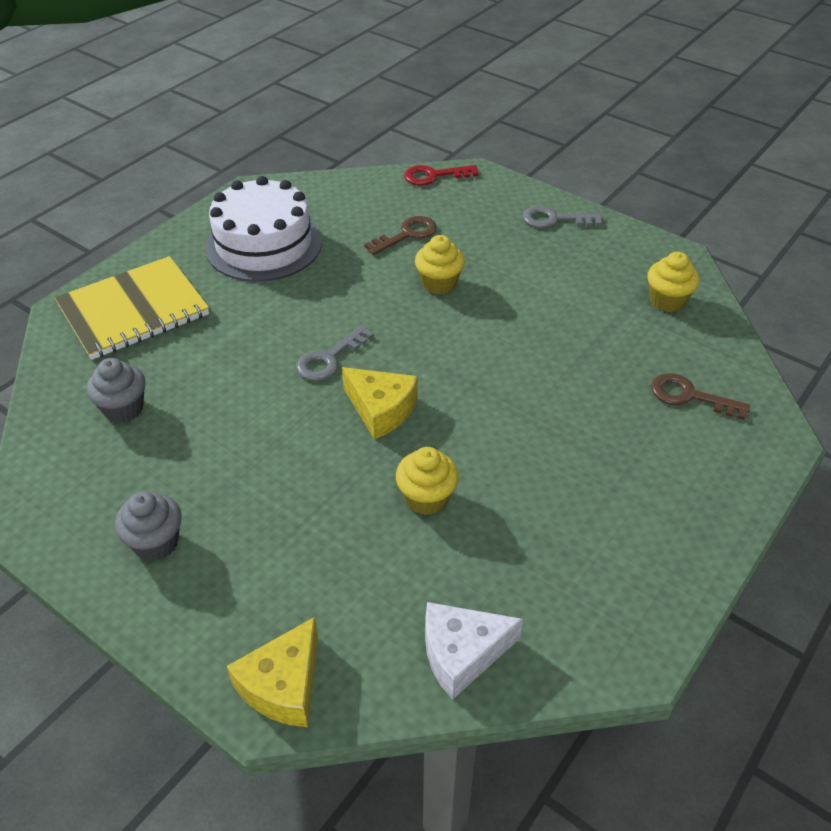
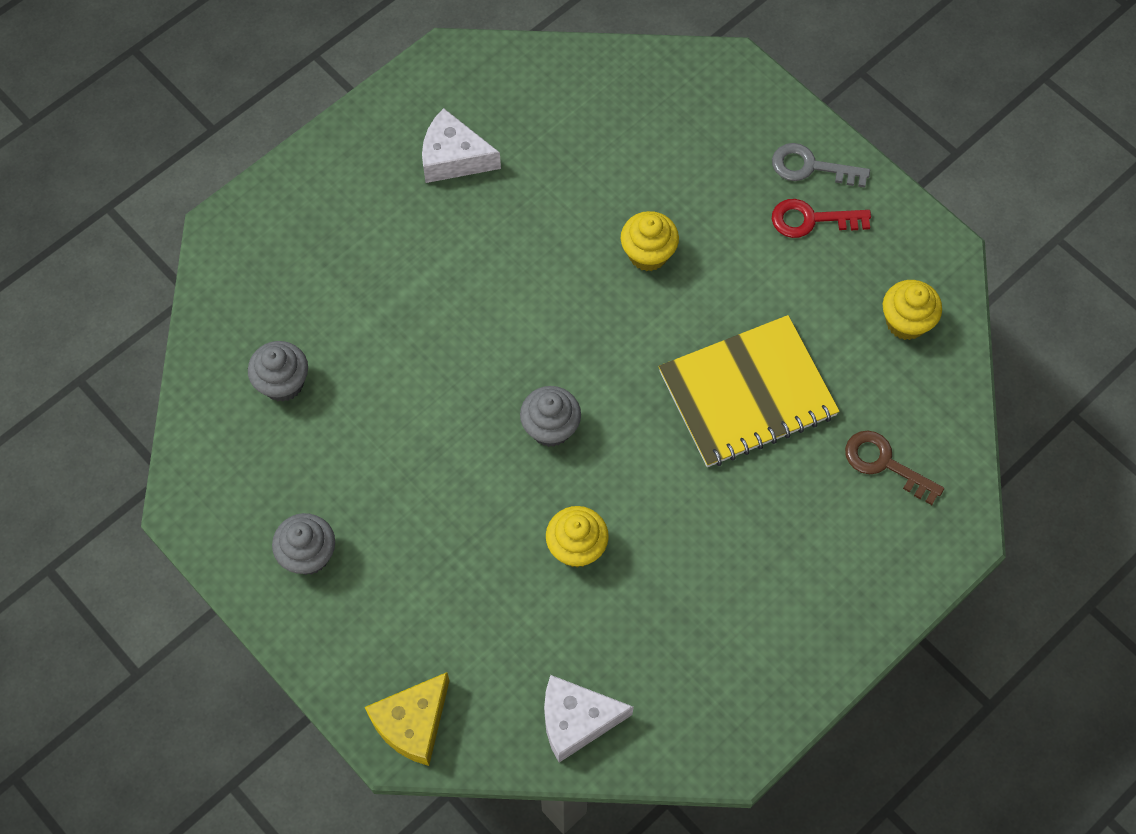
camera: 10 degrees right, 20 degrees up
(133, 310) = (298, 242): yellow notebook -> yellow notebook (747, 393)
(263, 244) = (453, 158): white cake -> white cheese
(329, 359) = (506, 348): grey key -> none
(381, 409) = (550, 428): yellow cheese -> grey cupcake
(407, 234) = (626, 166): brown key -> none
(434, 176) = (679, 65): red key -> red key (811, 220)

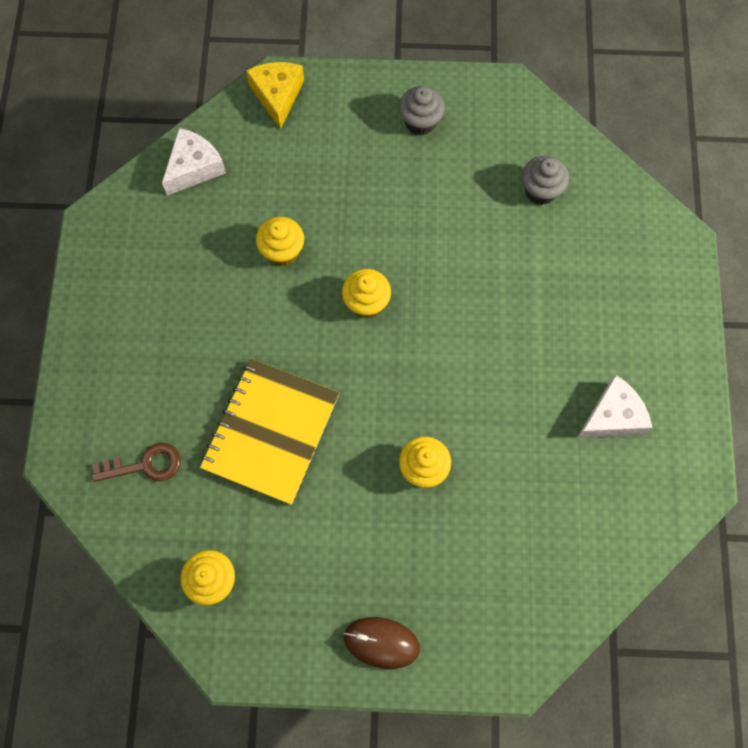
camera: 135 degrees right, 5 degrees up
(550, 428) = (366, 302): grey cupcake -> yellow cupcake
(810, 167) = (381, 643): grey key -> brown mouse
(811, 220) = (343, 599): red key -> none

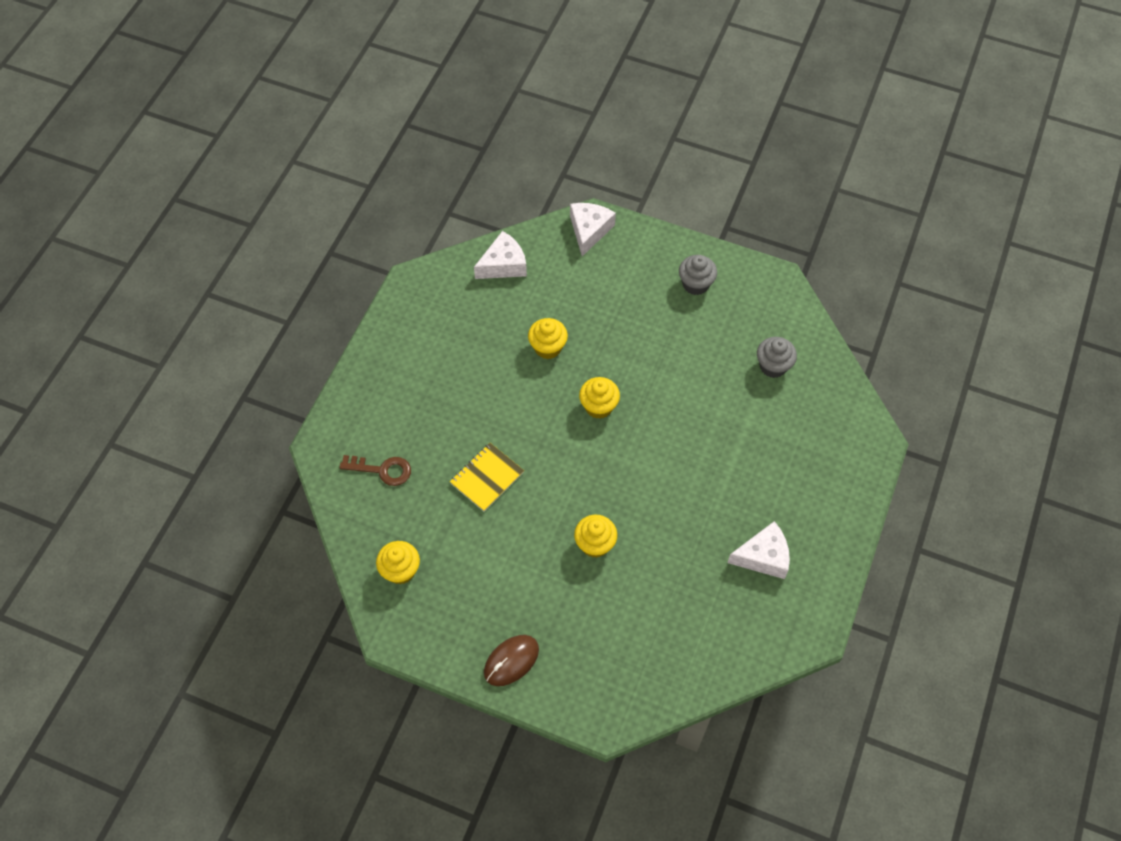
camera: 20 degrees right, 10 degrees down
(271, 432) = (487, 478): yellow notebook -> yellow notebook, size x0.58
(277, 95) = (589, 230): yellow cheese -> white cheese
(381, 643) = (511, 661): brown mouse -> brown mouse turned 75 degrees counterclockwise

